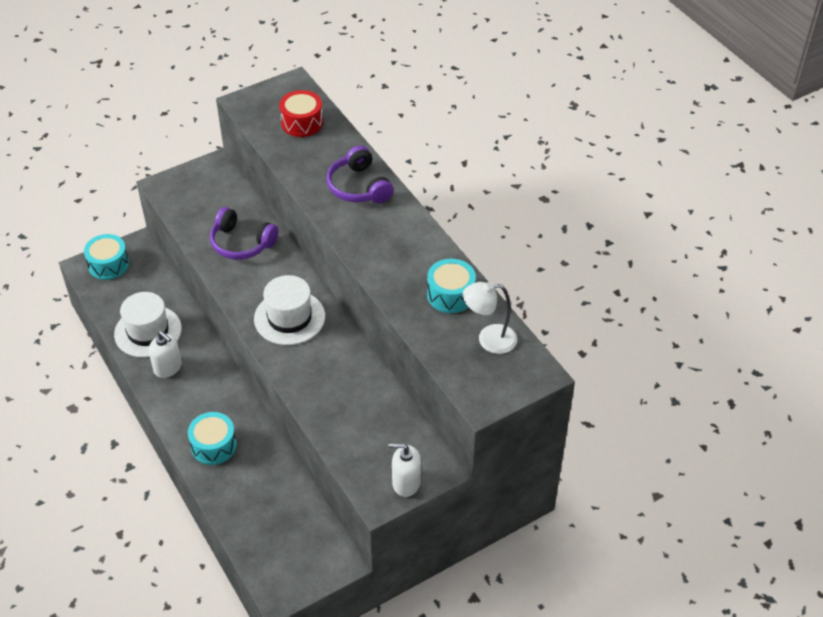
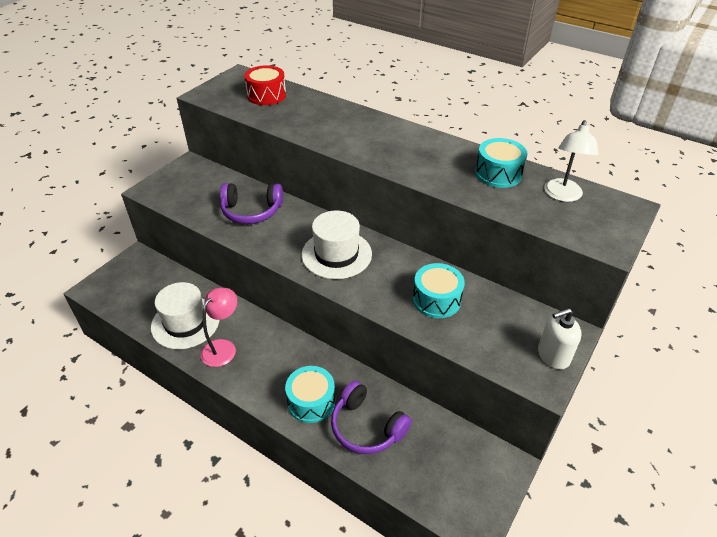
camera: 25 degrees left, 5 degrees down
(108, 264) = (116, 280): turquoise drum -> turquoise drum (436, 300)
(168, 367) = (223, 347): white soap dispenser -> pink lamp
(359, 186) = (351, 123): purple headphones -> purple headphones (367, 427)
(489, 339) = (562, 195): white lamp -> white lamp turned 45 degrees counterclockwise

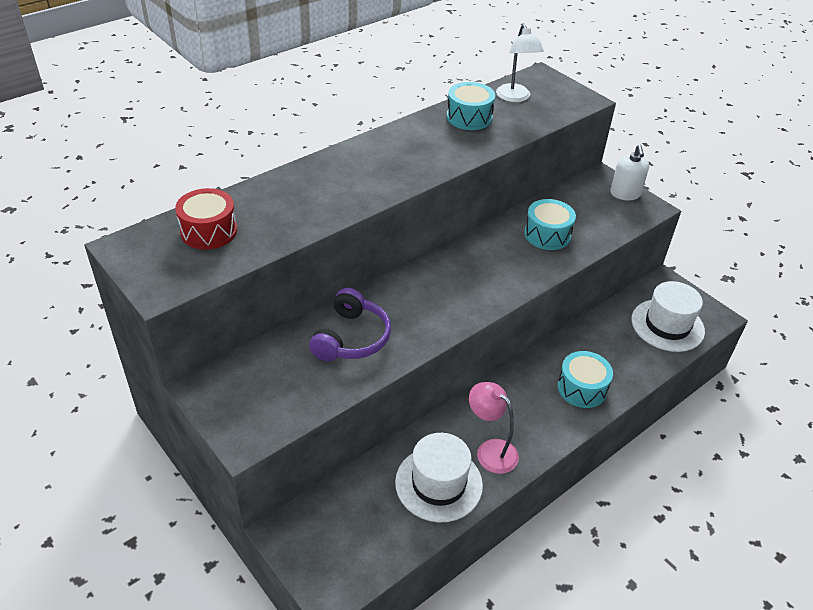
camera: 75 degrees left, 0 degrees up
(336, 254) = (460, 283): white hat -> white hat (667, 325)
(367, 427) = (617, 355): purple headphones -> none
(562, 195) = (515, 97): white lamp -> white lamp turned 45 degrees clockwise

